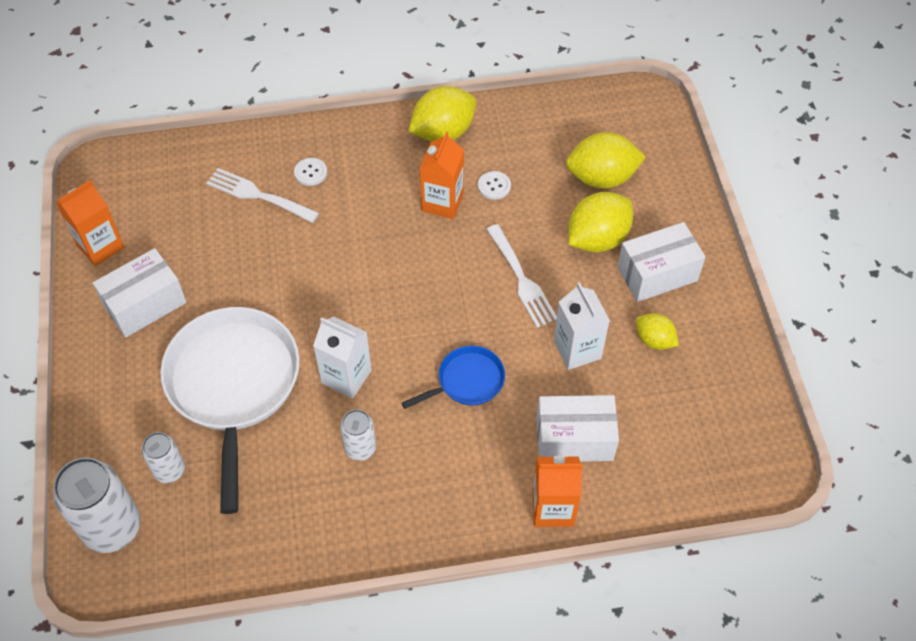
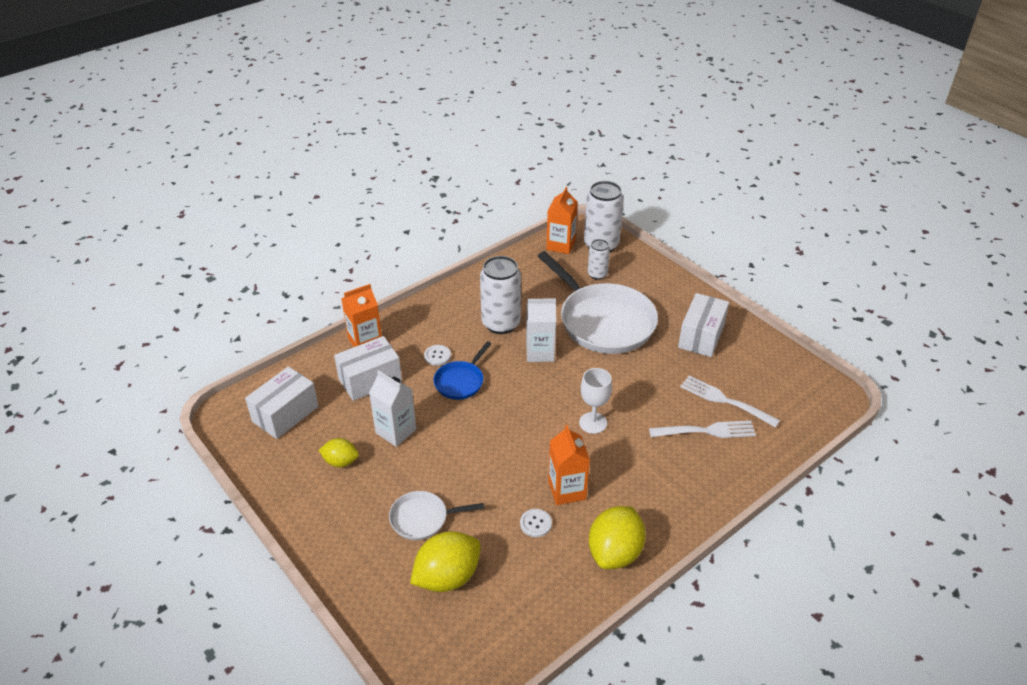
camera: 150 degrees right, 15 degrees down
(100, 246) = (768, 353): orange carton -> orange carton (560, 245)
(310, 172) = (687, 465): white button -> white button (437, 356)
(360, 448) = (501, 323): white can -> white can, size x1.82
(361, 257) = (593, 423): none -> white goblet
(521, 279) = (465, 460): white fork -> white fork (725, 400)
(597, 239) = (422, 518): yellow lemon -> white pan
(657, 274) = (359, 512): white box -> white box (285, 414)

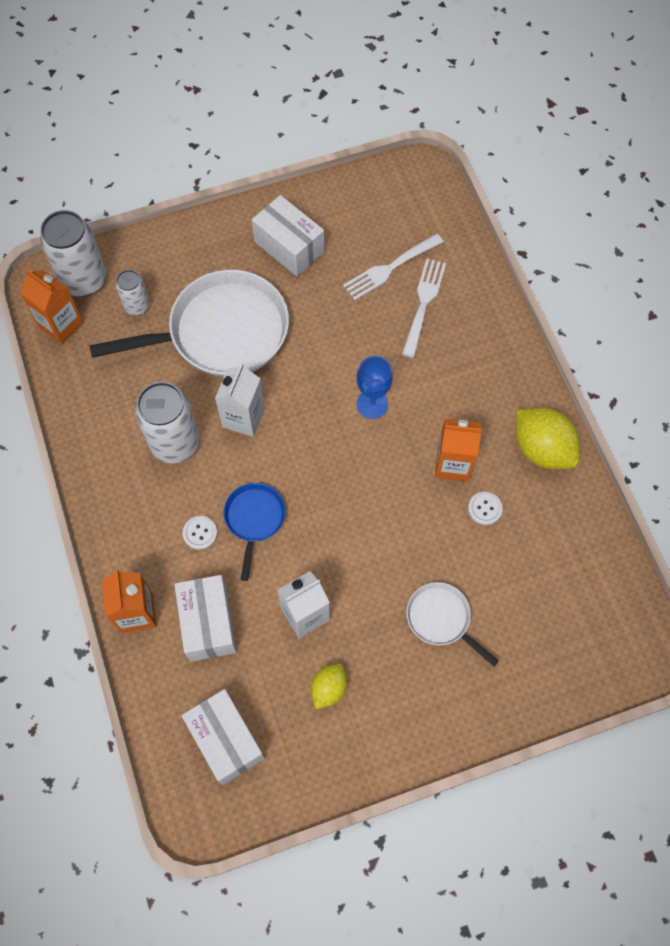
camera: 70 degrees left, 25 degrees up
(422, 518) = (441, 619): white pan -> white pan turned 120 degrees clockwise
(447, 577) = (522, 615): yellow lemon -> none
(461, 381) = (254, 519): blue pan -> blue pan turned 135 degrees counterclockwise
(593, 423) = (372, 404): white goblet -> blue goblet

